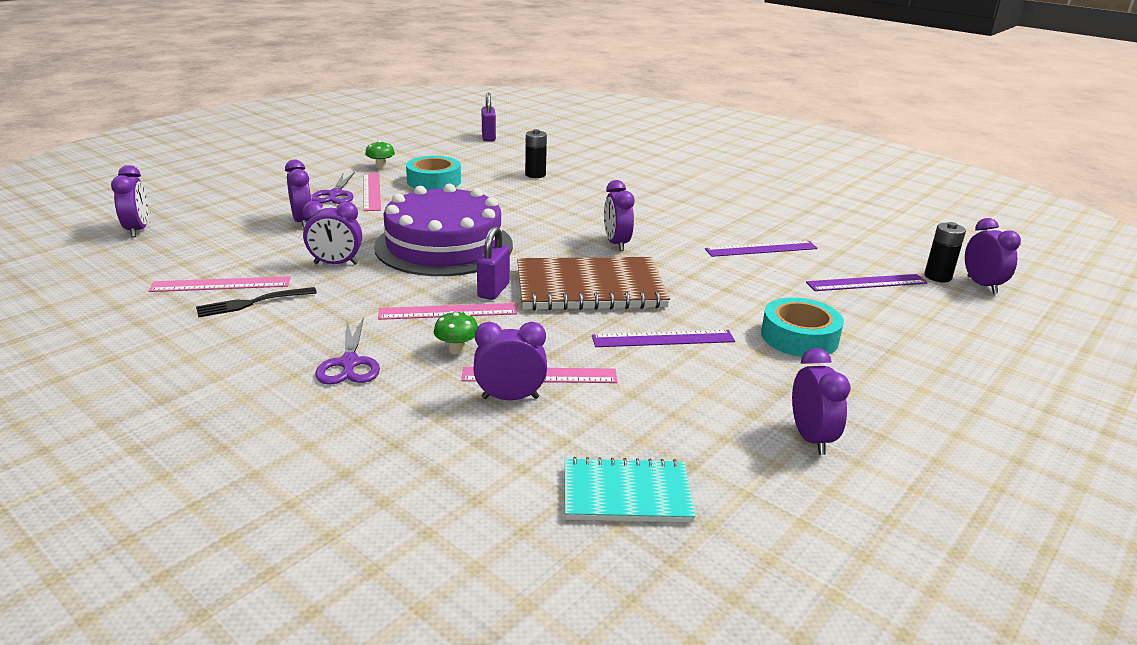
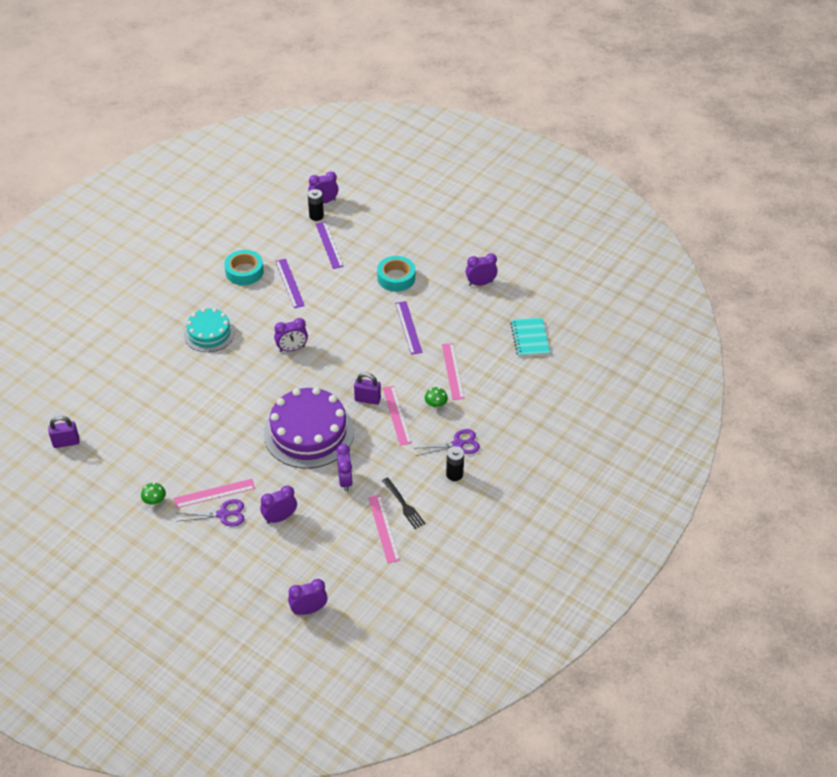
camera: 95 degrees left, 20 degrees up
(434, 181) = (186, 460): turquoise tape -> turquoise tape (244, 272)
(510, 398) = (474, 379): purple clock -> none
(535, 175) = (165, 400): black battery -> black battery (454, 474)
(590, 288) = (357, 358): brown notebook -> none
(650, 198) = (209, 333): none -> turquoise cake

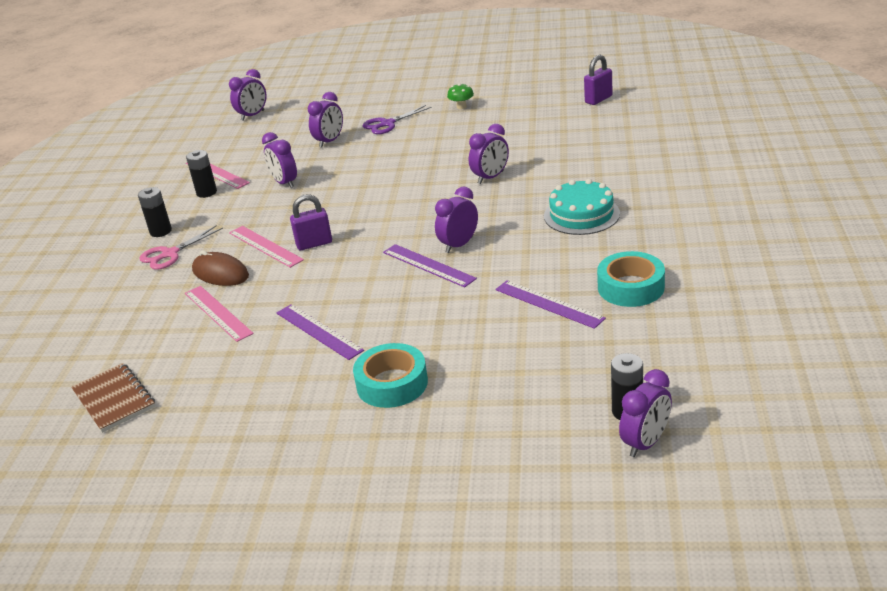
camera: 155 degrees right, 15 degrees down
(214, 493) = (411, 129): pink ruler -> none
(309, 432) = (359, 195): purple cake -> none
(329, 245) = (551, 378): purple ruler -> purple ruler (428, 265)
(403, 504) = (206, 192): black fork -> black battery
(435, 405) = (220, 273): green mushroom -> brown mouse
(458, 444) = (170, 254): purple scissors -> pink scissors
(480, 283) = (238, 441): purple clock -> purple clock (490, 177)
(529, 338) = (114, 399): turquoise notebook -> brown notebook

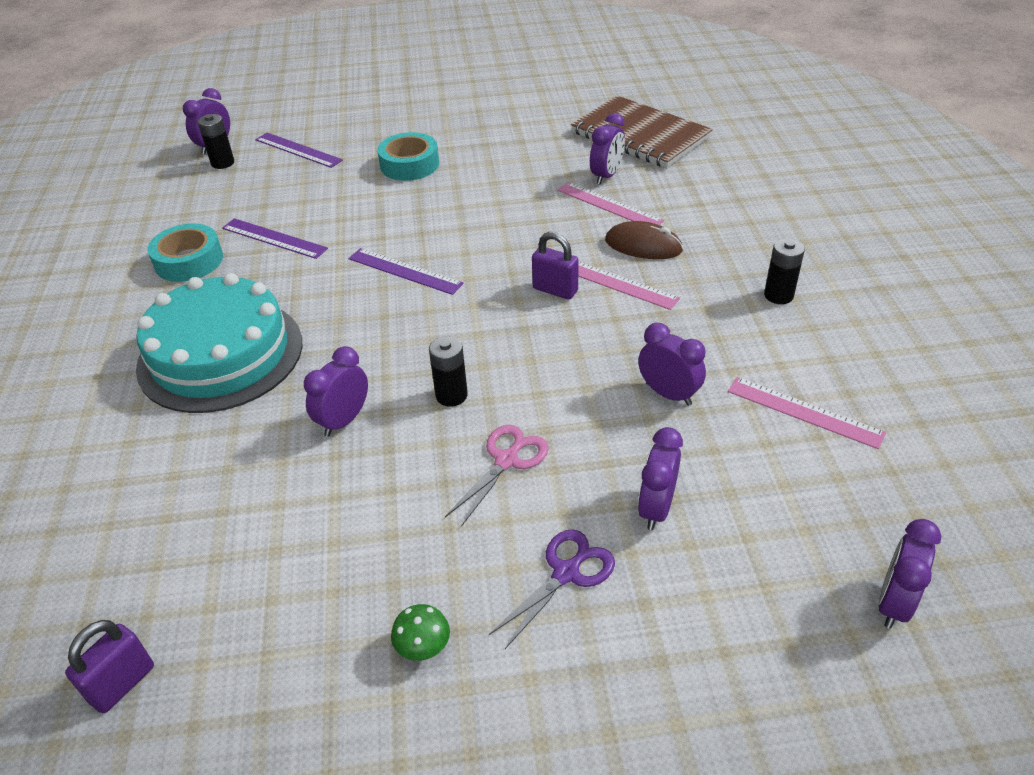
camera: 165 degrees right, 10 degrees up
(114, 399) = (640, 135): brown notebook -> brown notebook, size x1.67
(170, 254) = (730, 265): pink scissors -> pink scissors (506, 460)
(206, 192) = (780, 367): black battery -> black battery (451, 395)
(314, 244) = (555, 290): purple padlock -> purple padlock turned 60 degrees clockwise
(318, 331) = (494, 197): purple ruler -> purple ruler (298, 150)
(459, 245) = (374, 299): purple clock -> purple clock (606, 176)
(581, 214) = (220, 354): turquoise cake -> turquoise cake, size x1.67

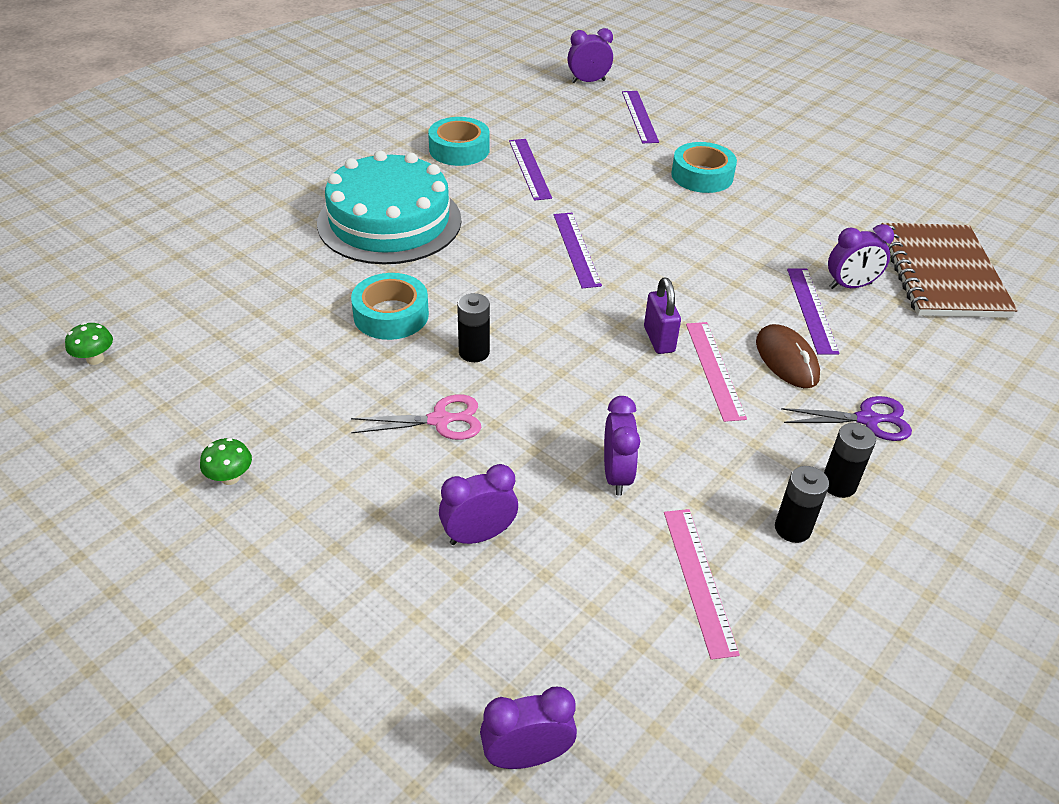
camera: 45 degrees right, 0 degrees up
(122, 684) = (95, 359): purple padlock -> green mushroom
(222, 163) = (576, 96): black battery -> black battery (792, 528)
(344, 420) = (391, 315): purple clock -> turquoise tape
(566, 573) = (362, 517): purple scissors -> purple scissors (867, 420)
(609, 205) = (811, 310): pink ruler -> purple ruler

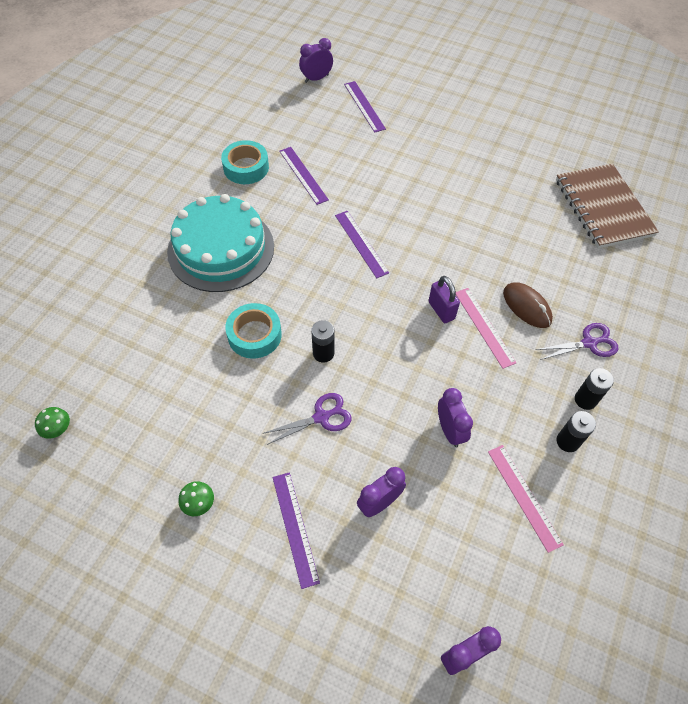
camera: 15 degrees left, 15 degrees up
(440, 420) = (321, 417): pink scissors -> purple scissors
(702, 176) = (425, 154): turquoise tape -> none
(811, 310) = (530, 260): purple ruler -> purple ruler (295, 528)
(850, 286) = (549, 232): purple clock -> none

